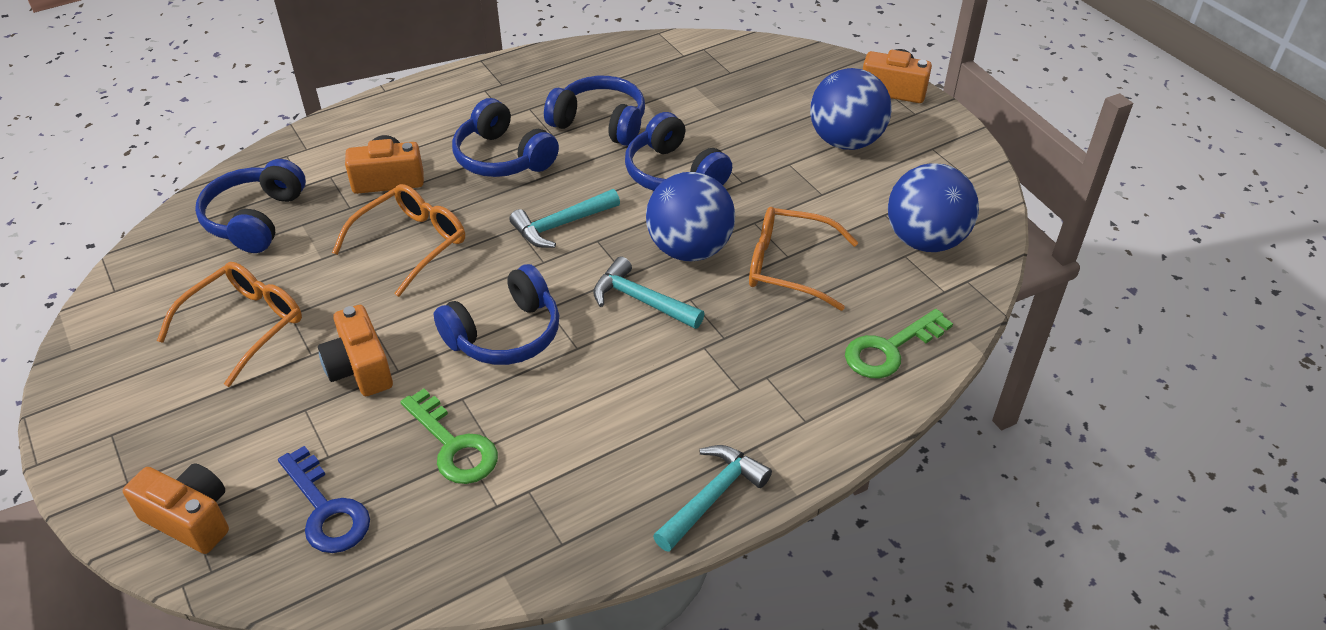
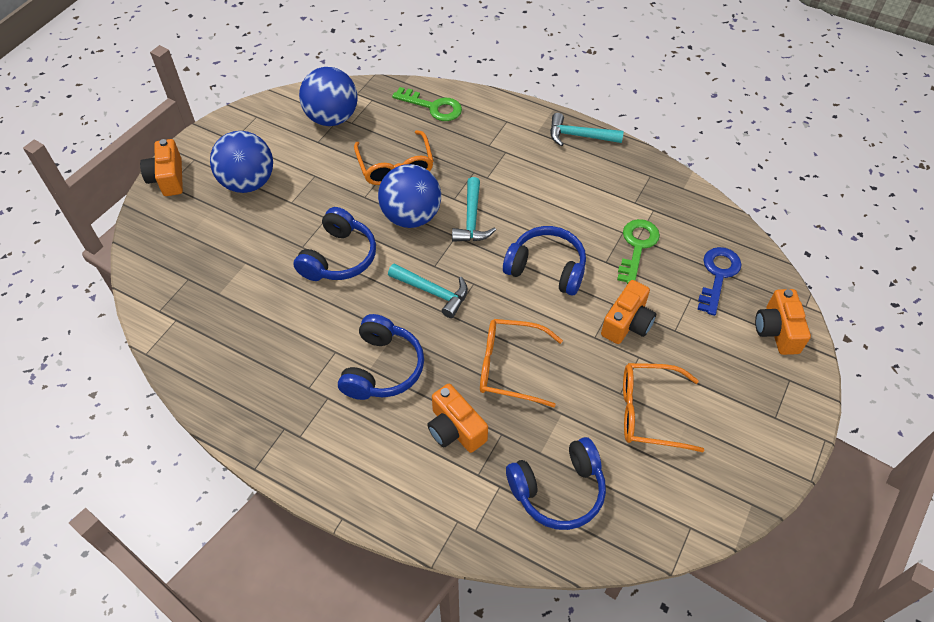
camera: 120 degrees left, 10 degrees up
(600, 123) = (303, 329): blue headphones -> none

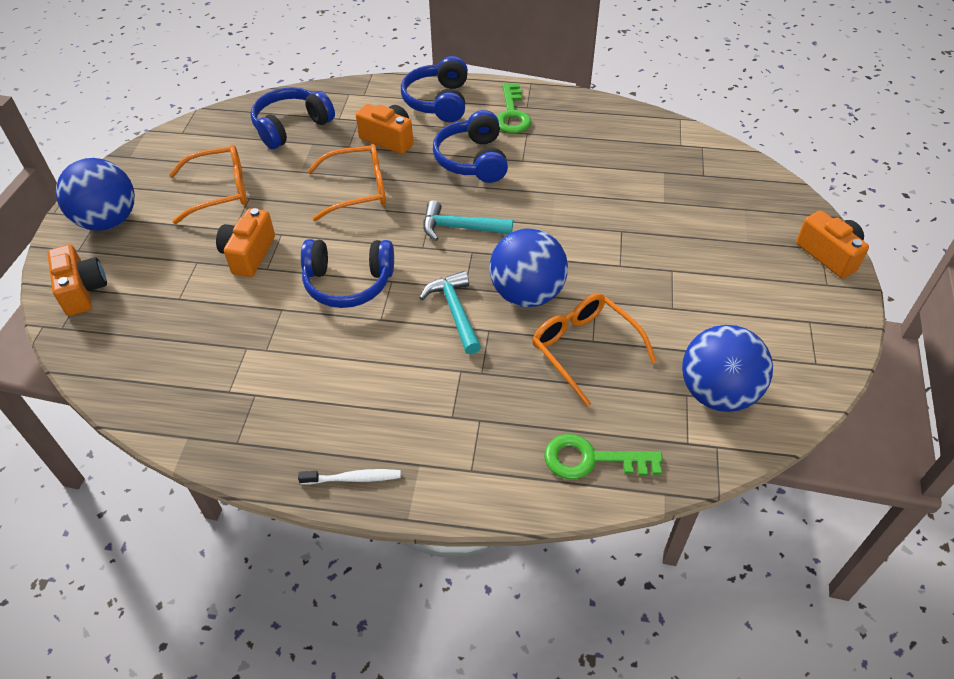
camera: 160 degrees right, 5 degrees down
(248, 182) = (739, 276): blue ball -> blue ball (108, 221)
(339, 257) = (576, 231): blue headphones -> blue headphones (438, 101)
(579, 136) = (353, 478): turquoise hammer -> white toothbrush
(637, 247) = (246, 336): green key -> green key (512, 114)
(718, 275) = (145, 331): blue key -> none

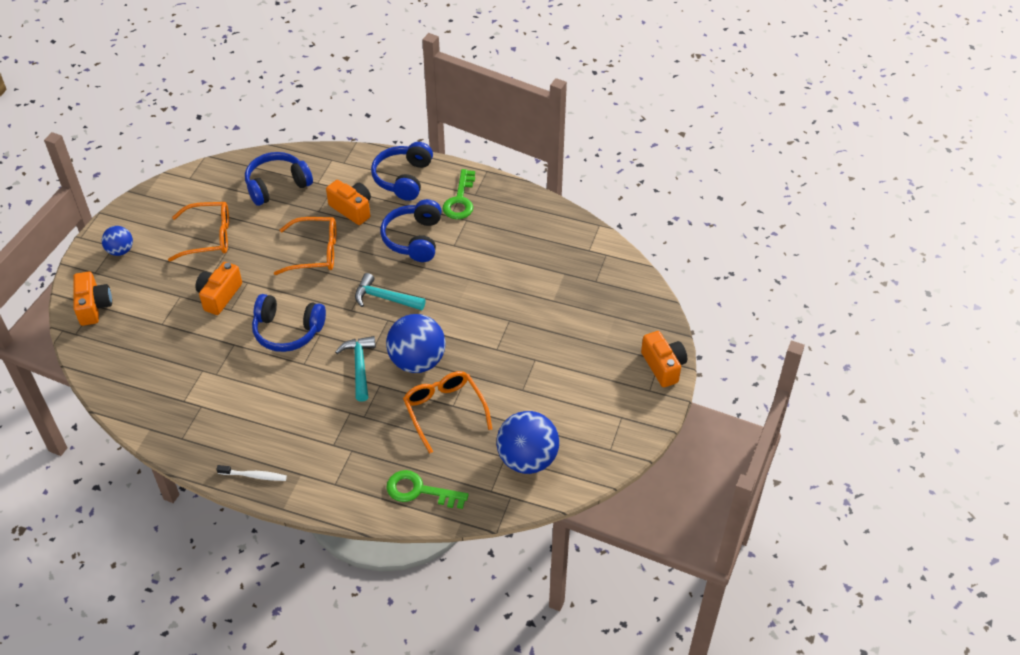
camera: 10 degrees right, 0 degrees up
(108, 221) = (120, 250): blue ball -> blue ball, size x0.55

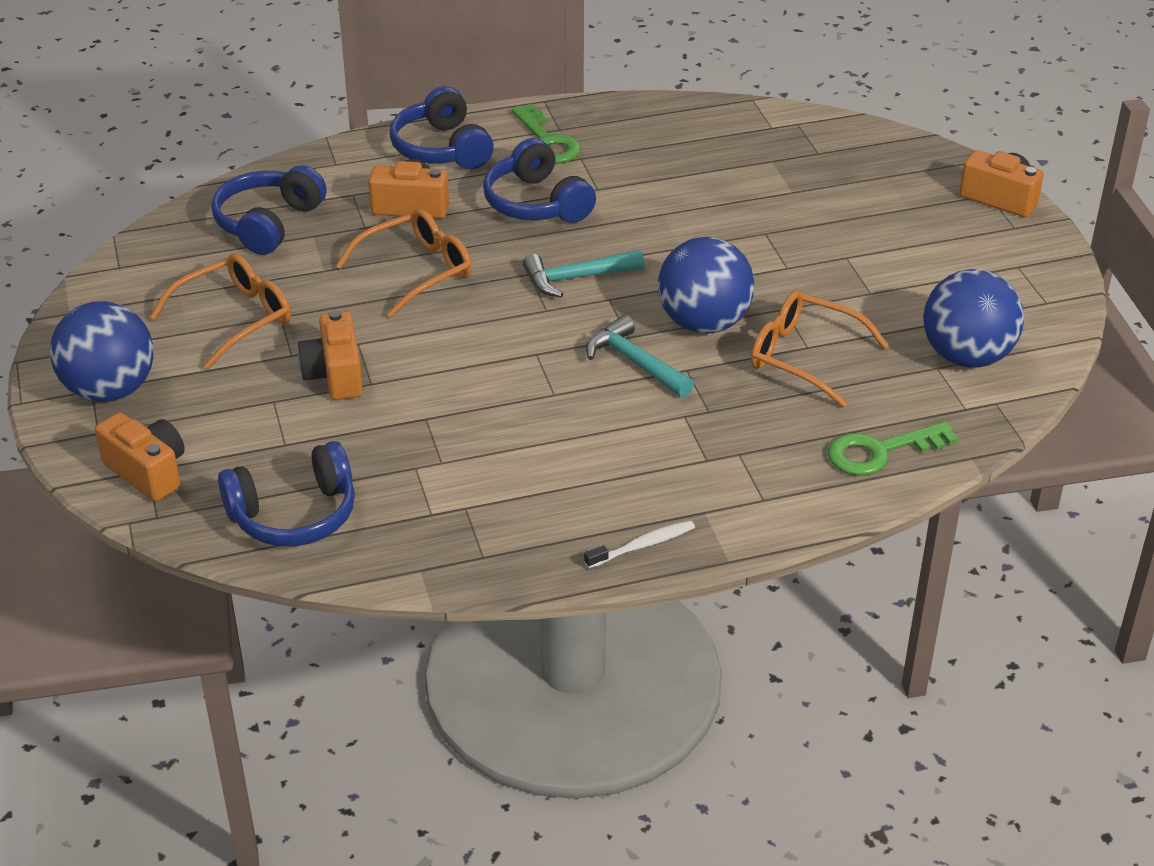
camera: 35 degrees left, 10 degrees down
(120, 250) = (110, 390): blue ball -> blue ball, size x1.82
(287, 331) = (486, 369): blue headphones -> blue headphones (294, 515)

